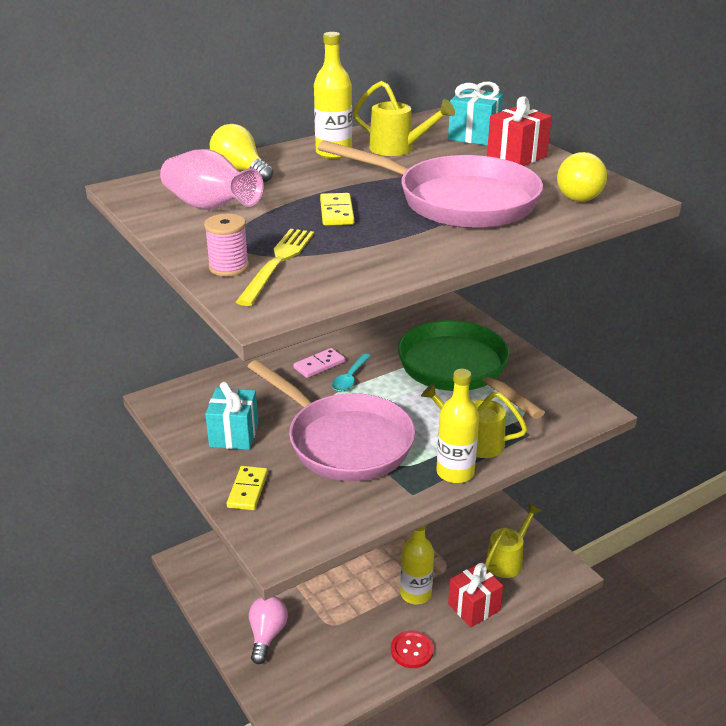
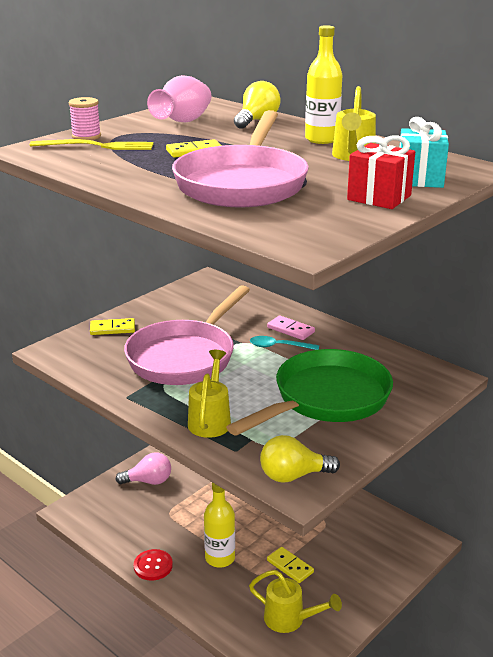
camera: 75 degrees right, 5 degrees down
(234, 435) = (176, 312): turquoise gift -> none
(441, 545) = (290, 566): none -> yellow domino
(455, 472) = (161, 414): yellow bottle -> none
(474, 607) = (216, 601): red gift -> none
(577, 195) = (293, 225): yellow light bulb -> yellow light bulb (293, 476)

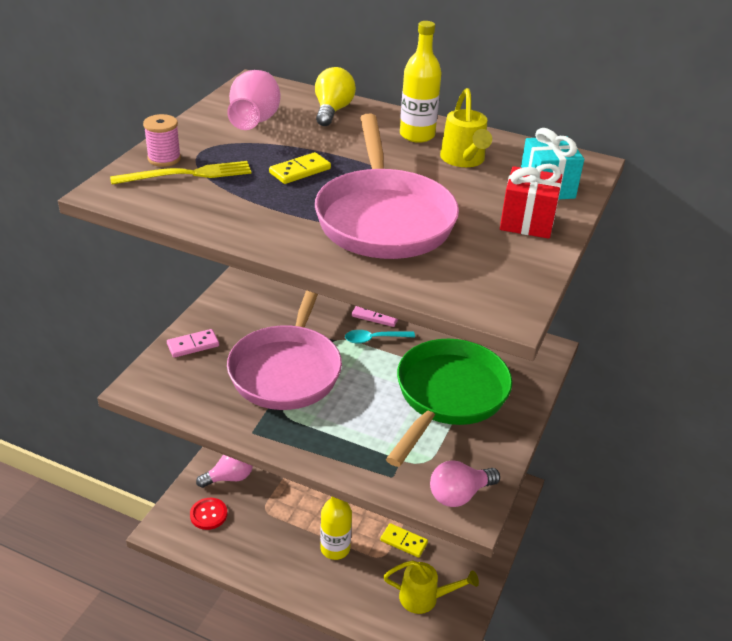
camera: 20 degrees left, 10 degrees up
(112, 329) = (193, 345): yellow domino -> pink domino
(153, 566) = (273, 573): red button -> red button (208, 514)
(210, 420) = (351, 444): yellow watering can -> none
(293, 476) = (459, 495): yellow light bulb -> pink light bulb

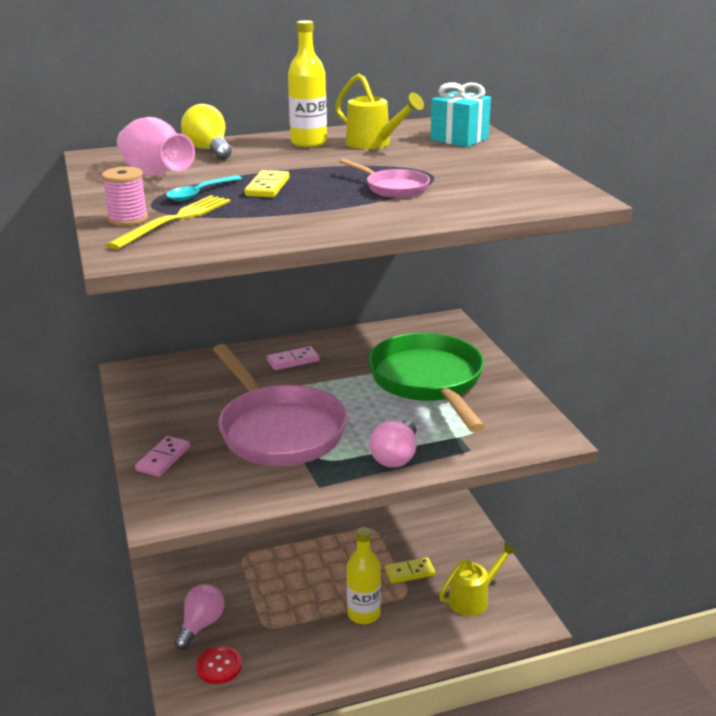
camera: 40 degrees left, 10 degrees down
(374, 339) = (316, 375): turquoise spoon -> turquoise spoon (200, 193)
(383, 218) = (393, 188): pink pan -> pink pan, size x0.44
(459, 495) = (530, 433): pink light bulb -> pink light bulb (396, 457)
(527, 222) = (488, 157): red gift -> none

